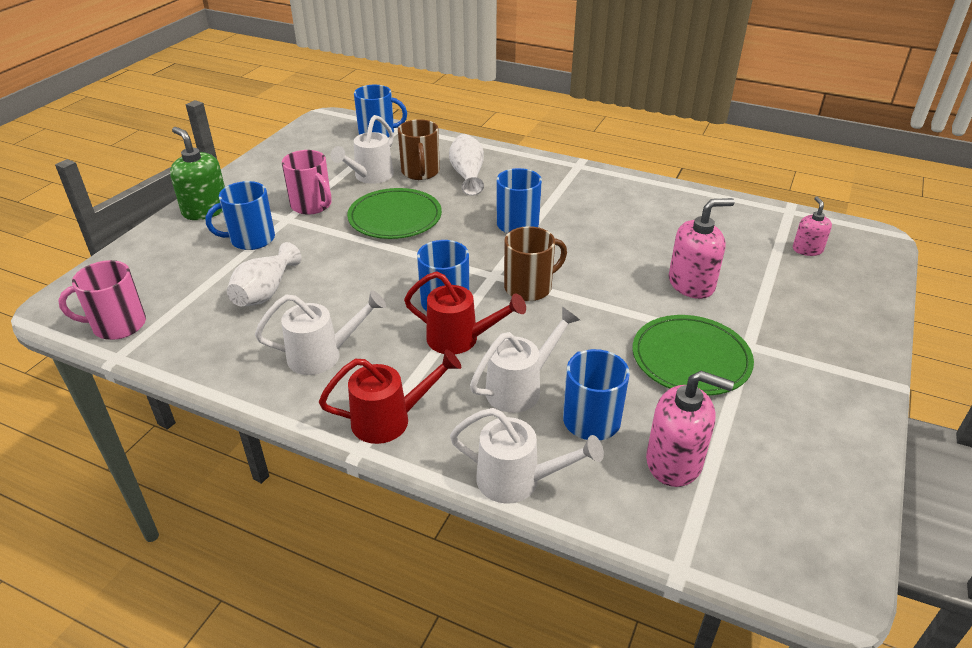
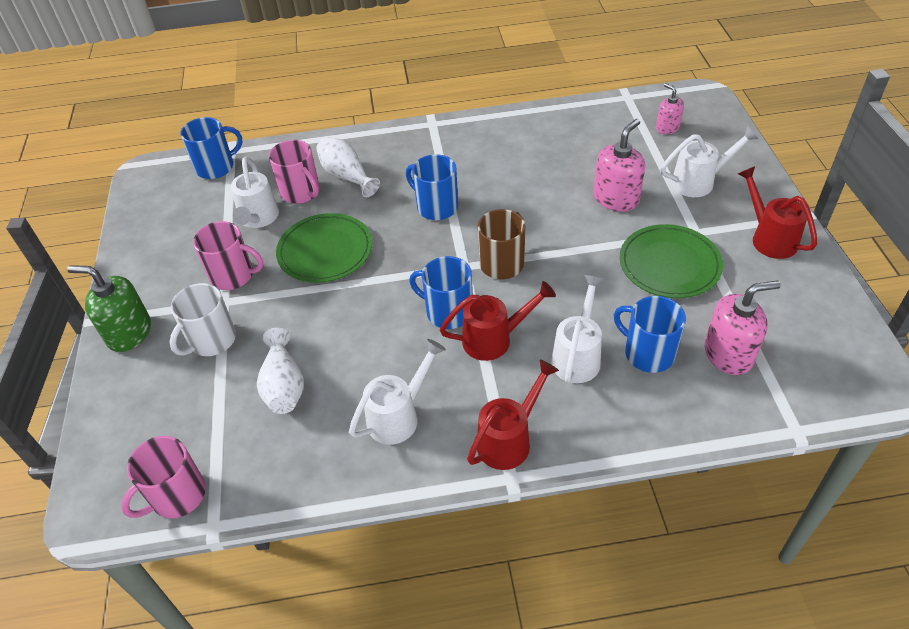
camera: 30 degrees left, 10 degrees up
(251, 239) = (211, 340): blue mug -> white mug
(420, 172) = (301, 192): brown mug -> pink mug
(517, 480) = (644, 432): white watering can -> white watering can (698, 182)
(829, 385) = (769, 238): none -> red watering can

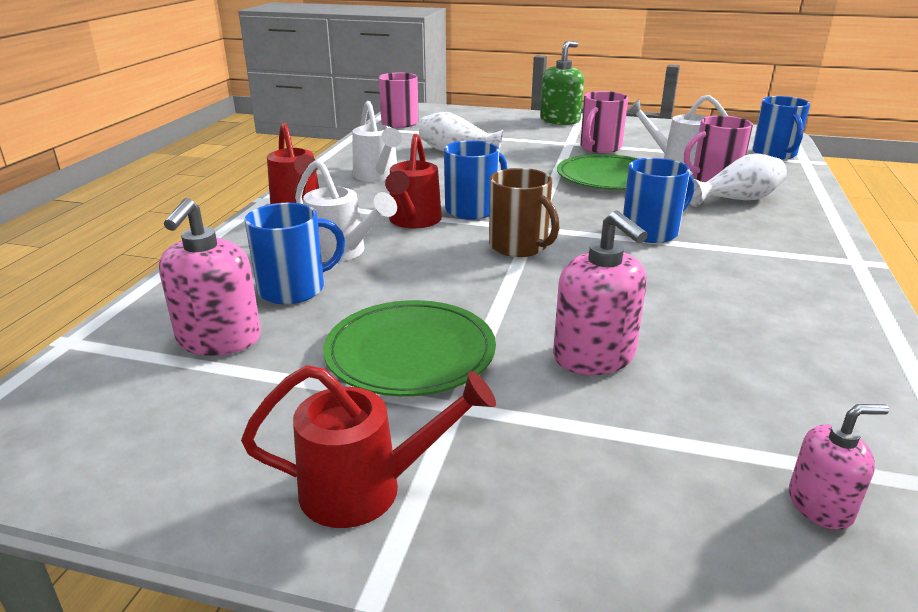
camera: 110 degrees right, 20 degrees down
(211, 340) = (528, 137): white mug -> none
(698, 182) = (592, 468): white watering can -> none

